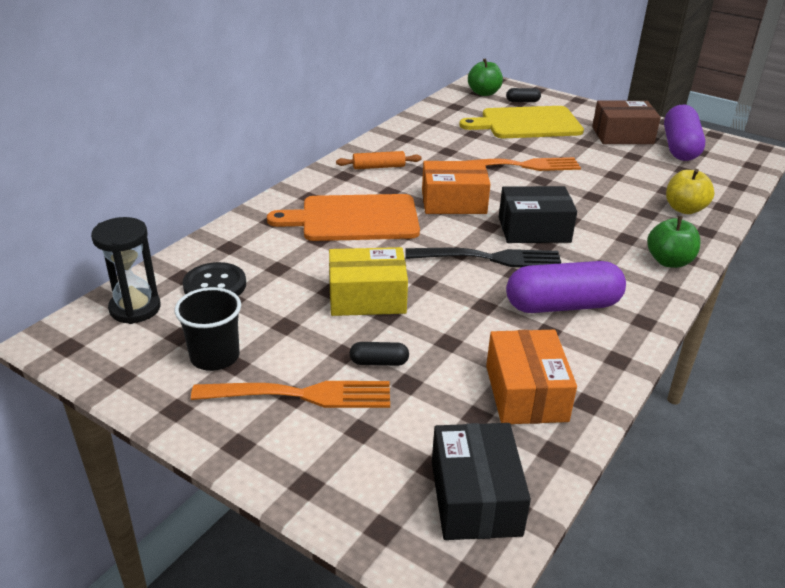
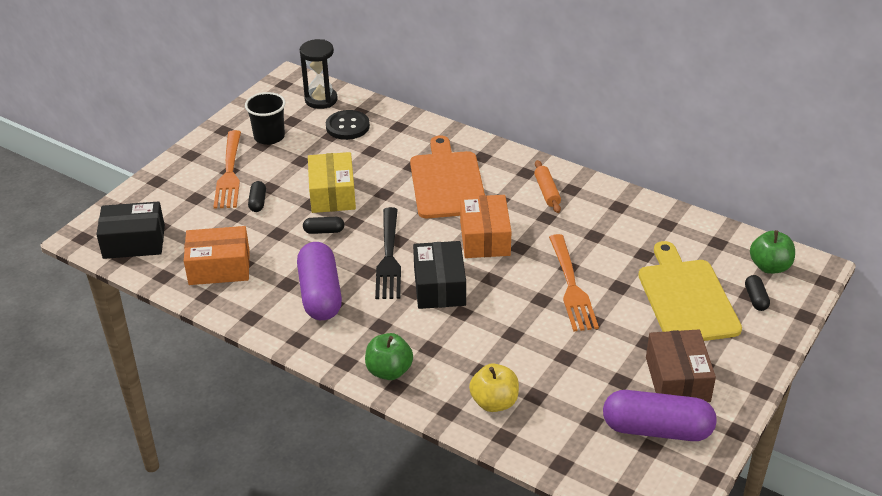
camera: 90 degrees right, 5 degrees up
(443, 303) = (324, 231): none -> black capsule

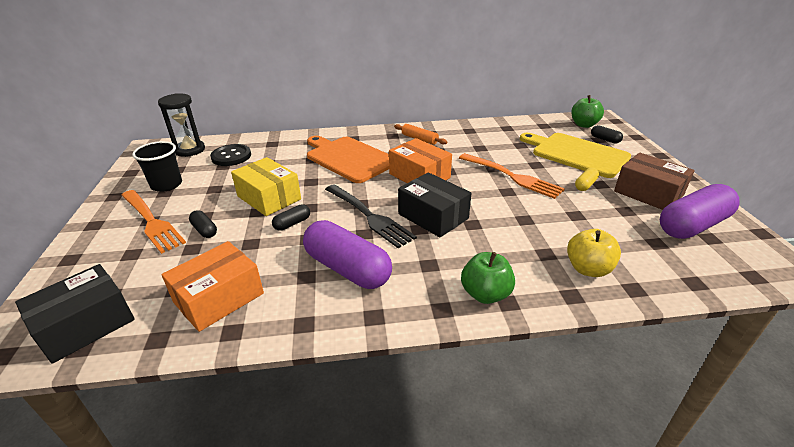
camera: 40 degrees left, 5 degrees down
(629, 335) = (585, 185): none -> yellow capsule

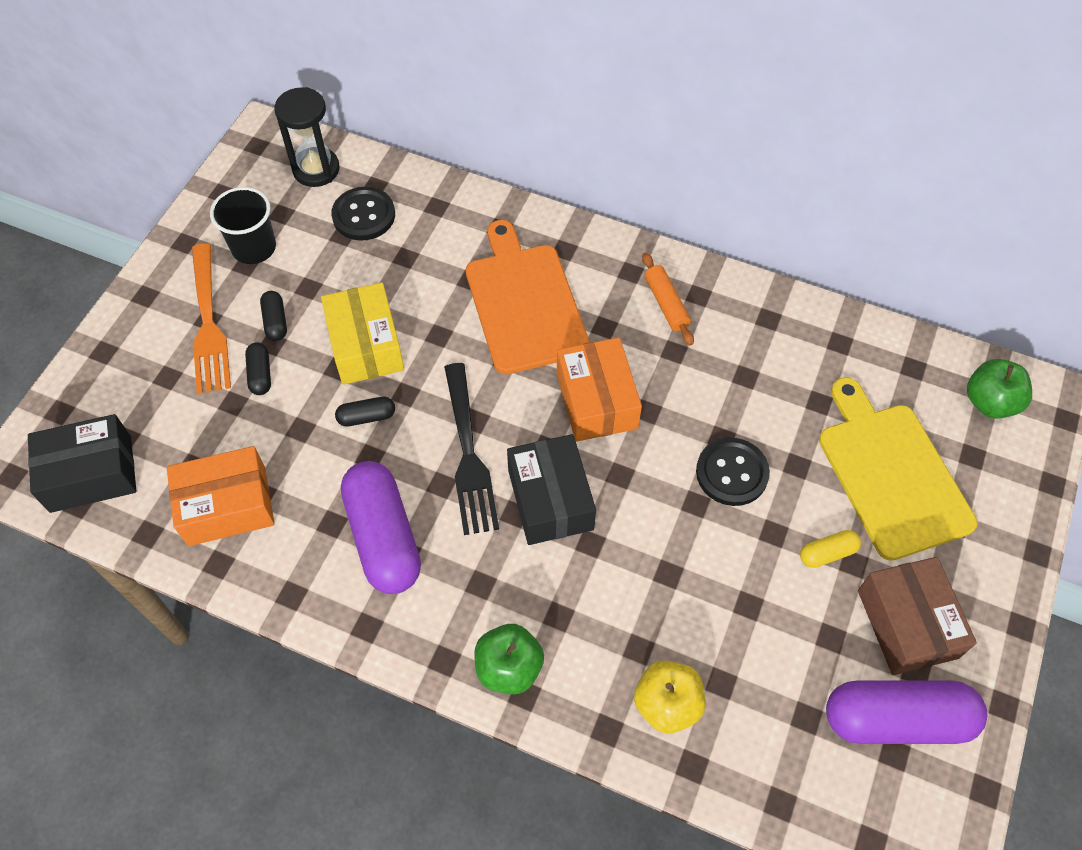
camera: 30 degrees right, 25 degrees up
(511, 176) = (732, 473): orange fork -> black button
(605, 139) = (983, 462): black capsule -> black capsule (275, 321)

